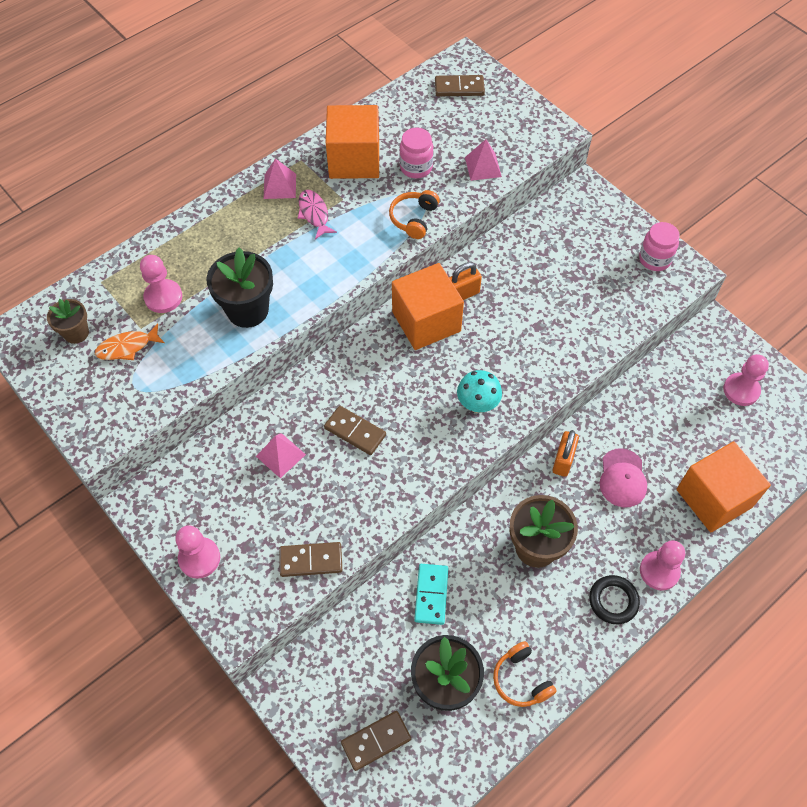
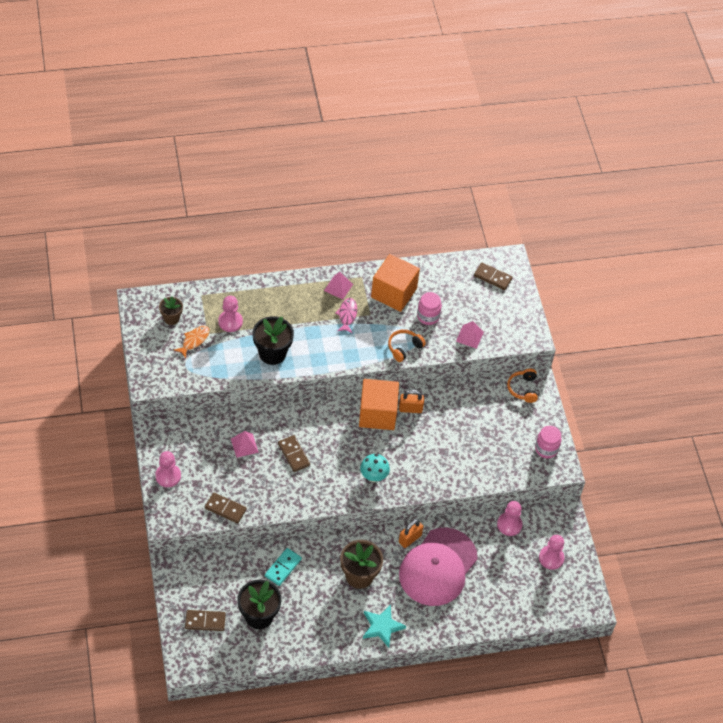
camera: 25 degrees right, 5 degrees down
(127, 347) = (194, 341): orange fish -> orange fish turned 120 degrees clockwise
(521, 679) = (302, 636): orange headphones -> orange headphones (523, 389)
(613, 601) = (382, 627): black ring -> turquoise star
(622, 478) = (438, 567): pink cap -> pink cap, size x2.09
(659, 571) = (420, 626): pink pawn -> pink pawn (509, 524)
(714, 498) = (484, 607): orange cube -> none

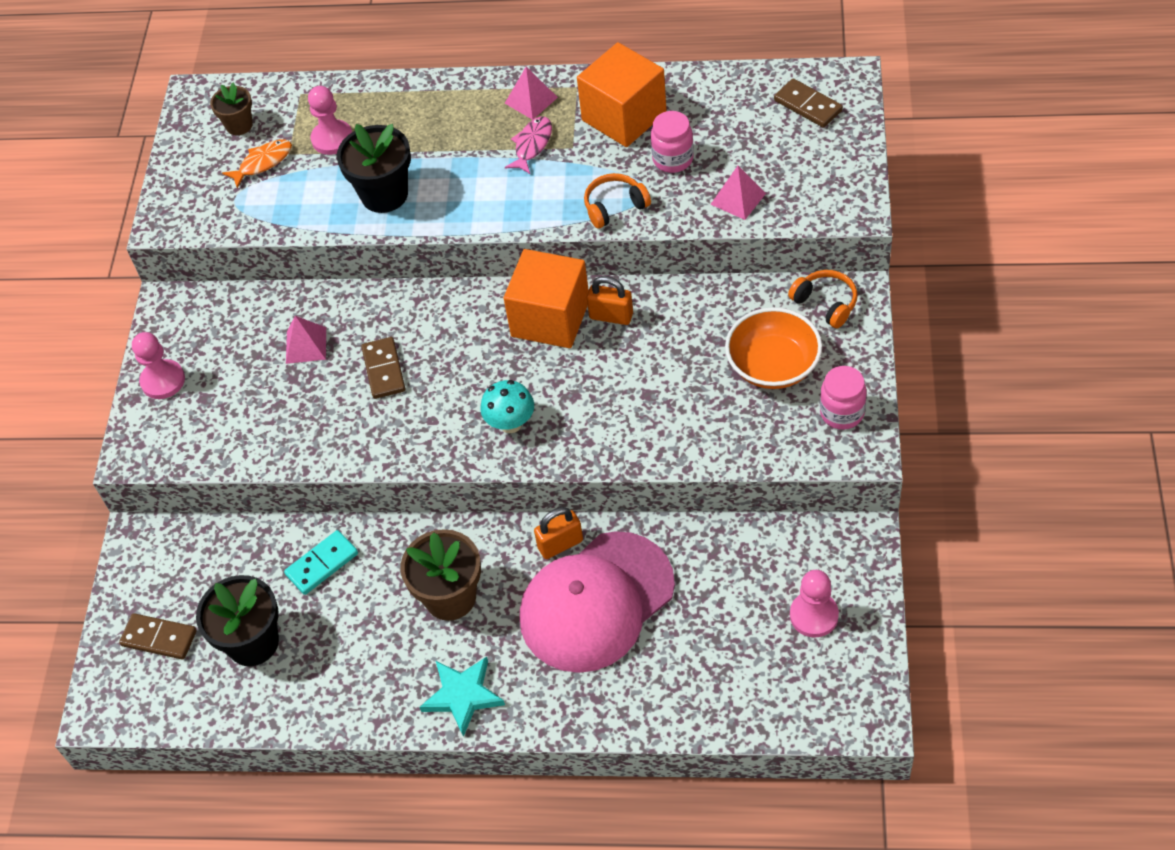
camera: 25 degrees right, 0 degrees up
(225, 509) = (237, 446): brown domino -> none
(504, 427) = (773, 365): none -> orange bowl
(509, 524) = (750, 543): pink pawn -> none
(523, 389) = (825, 303): orange headphones -> orange headphones turned 120 degrees clockwise

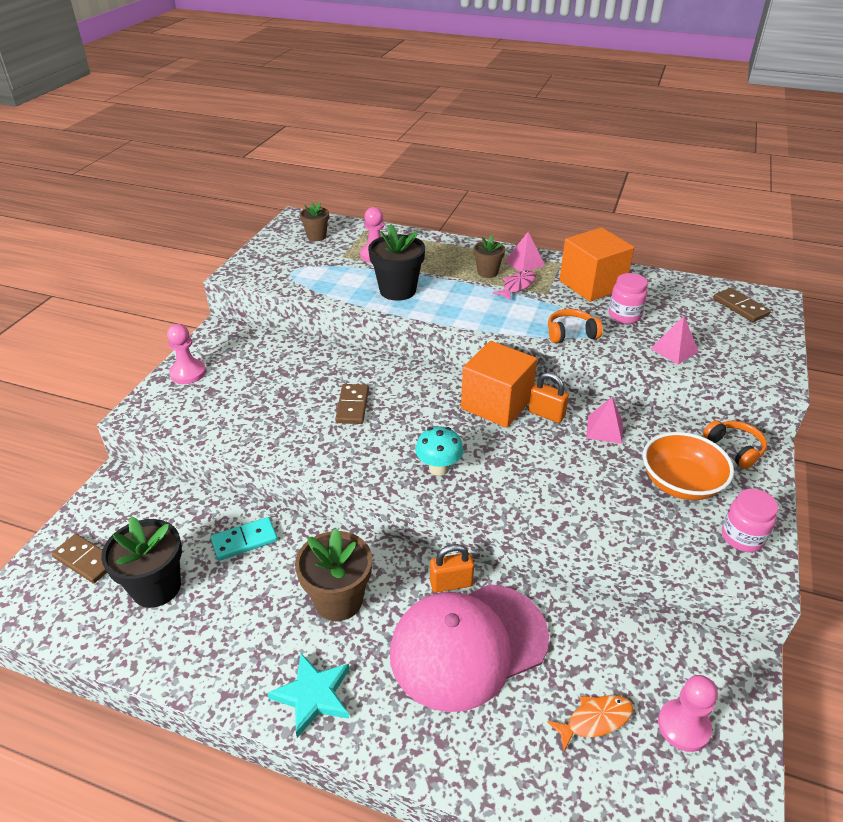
camera: 10 degrees right, 15 degrees down
(263, 163) = (321, 257): orange fish -> orange fish (595, 720)
(306, 345) = (302, 376): pink pyramid -> pink pyramid (604, 429)
(488, 130) = (487, 272): none -> brown flower pot

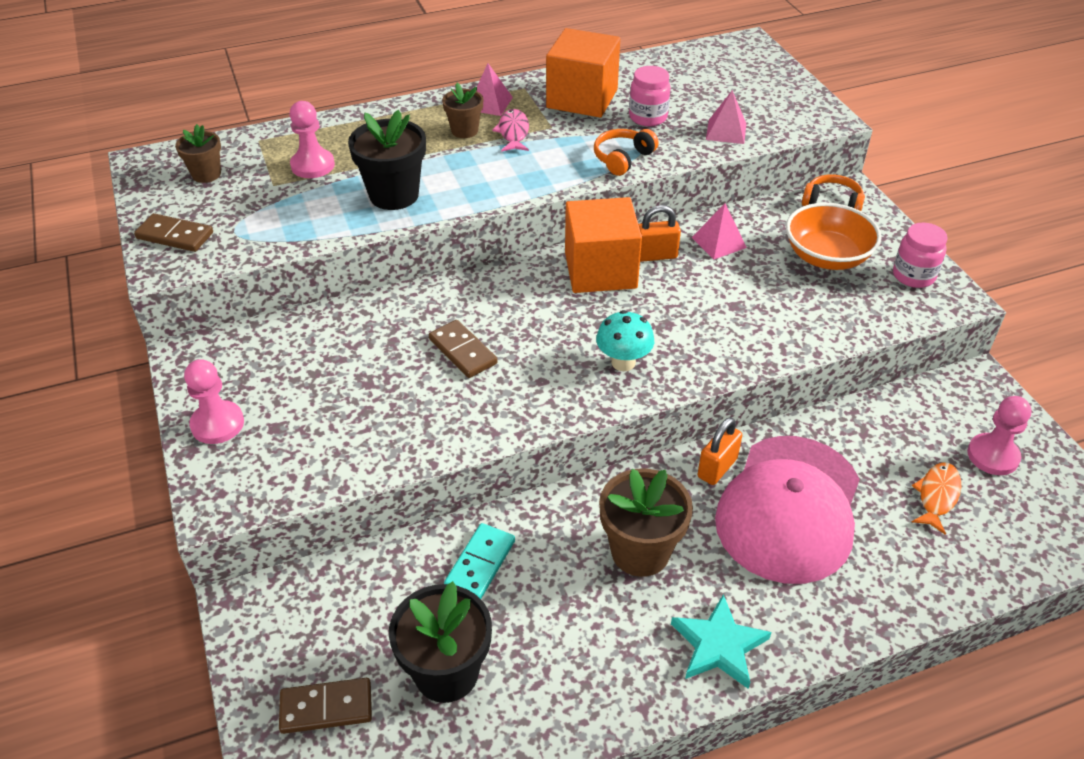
camera: 40 degrees left, 5 degrees up
(740, 307) = (731, 64): brown domino -> brown domino (175, 236)

